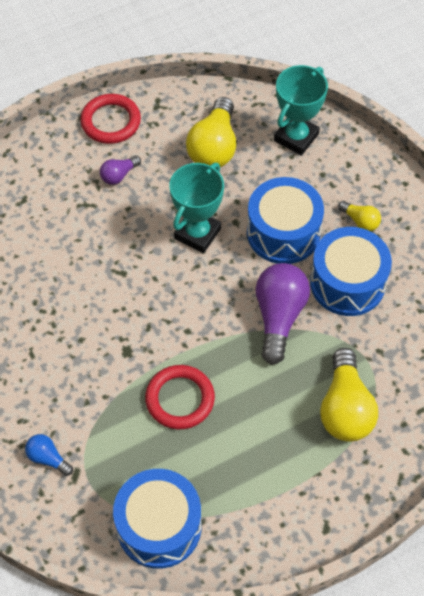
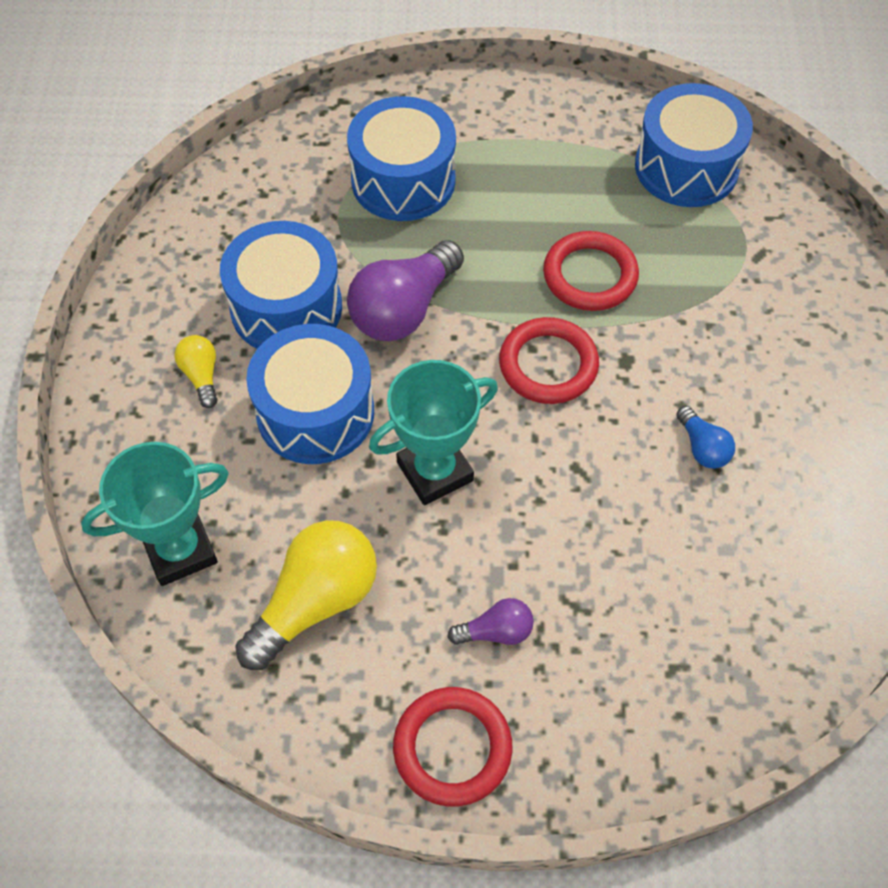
camera: 150 degrees left, 0 degrees up
(48, 458) = (786, 285): blue light bulb -> blue light bulb (702, 447)
(172, 325) = (548, 365): none -> red ring
(345, 408) = (403, 180): yellow light bulb -> blue drum

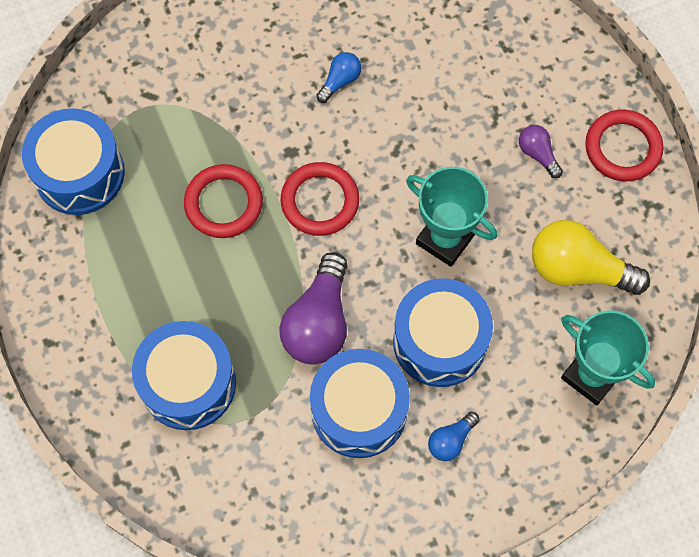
camera: 115 degrees left, 10 degrees up
(201, 376) = (451, 440): yellow light bulb -> blue light bulb
(404, 309) = (319, 322): purple light bulb -> purple light bulb turned 90 degrees clockwise

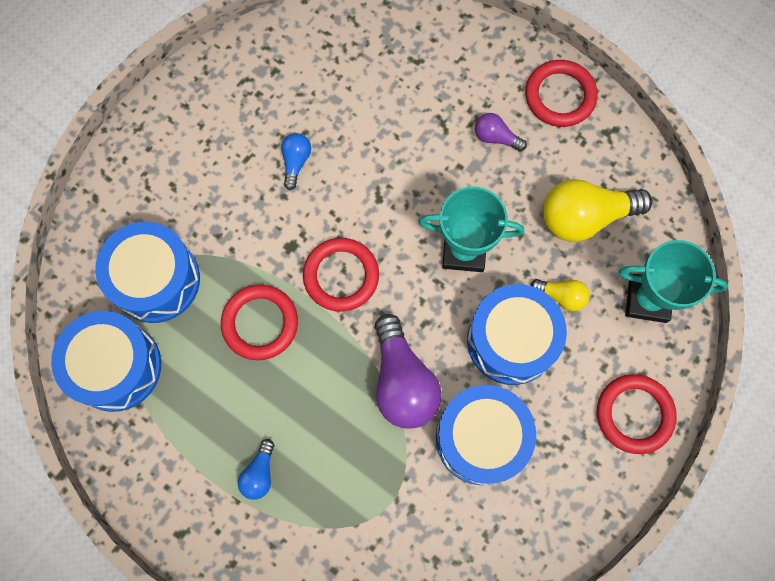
camera: 30 degrees left, 5 degrees up
(188, 383) = (324, 499): blue drum -> blue drum (156, 280)
(451, 440) = (570, 419): blue light bulb -> blue light bulb (259, 473)
(511, 327) = (561, 296): none -> yellow light bulb
(514, 469) = (634, 414): none -> red ring

